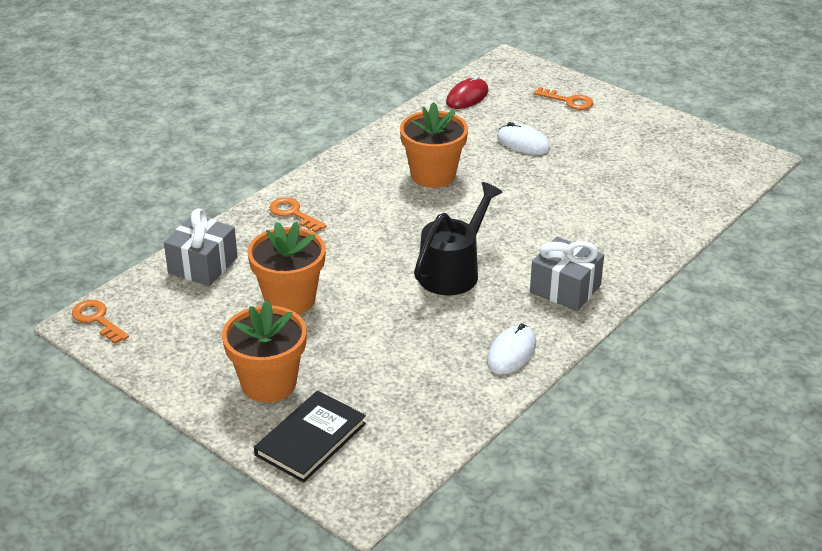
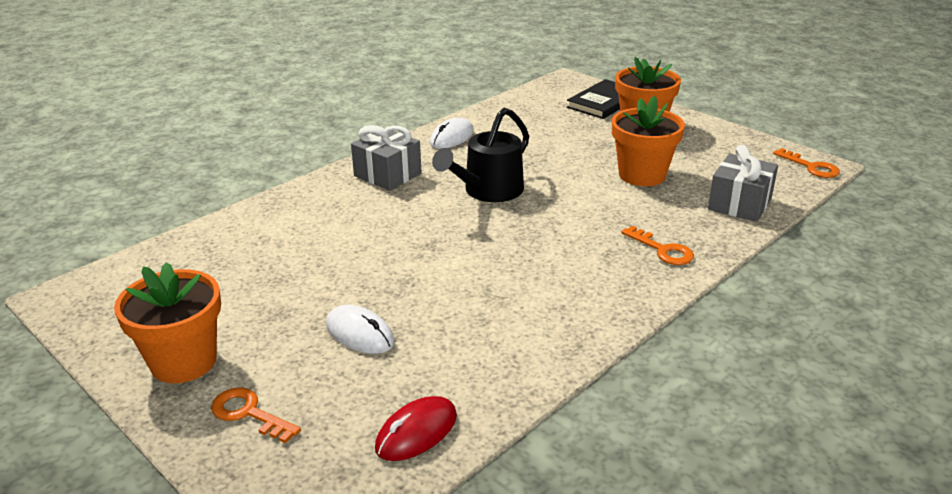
camera: 175 degrees left, 5 degrees down
(433, 175) = (495, 290): orange flower pot -> orange flower pot (183, 362)

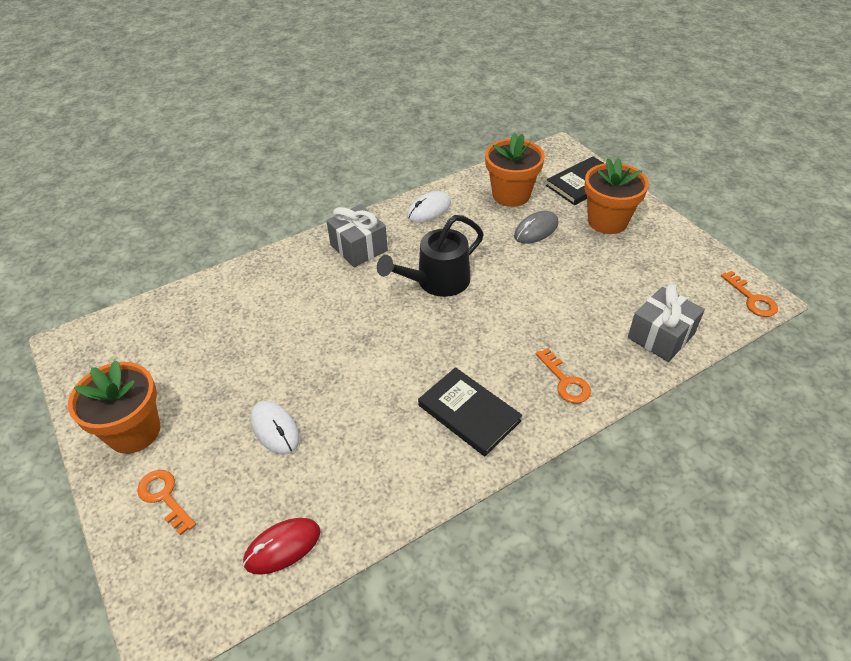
camera: 15 degrees right, 15 degrees up
(573, 141) = (536, 230): none -> grey mouse
(574, 288) = (469, 413): none -> black book
(642, 175) = (583, 283): orange flower pot -> orange flower pot (511, 195)

